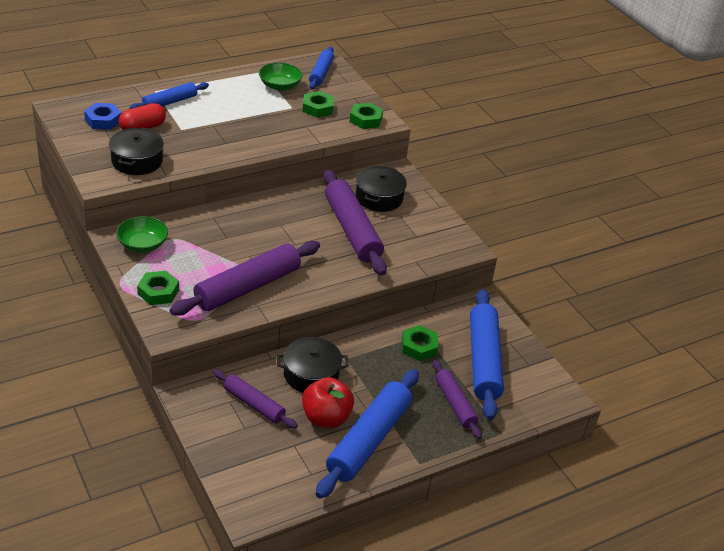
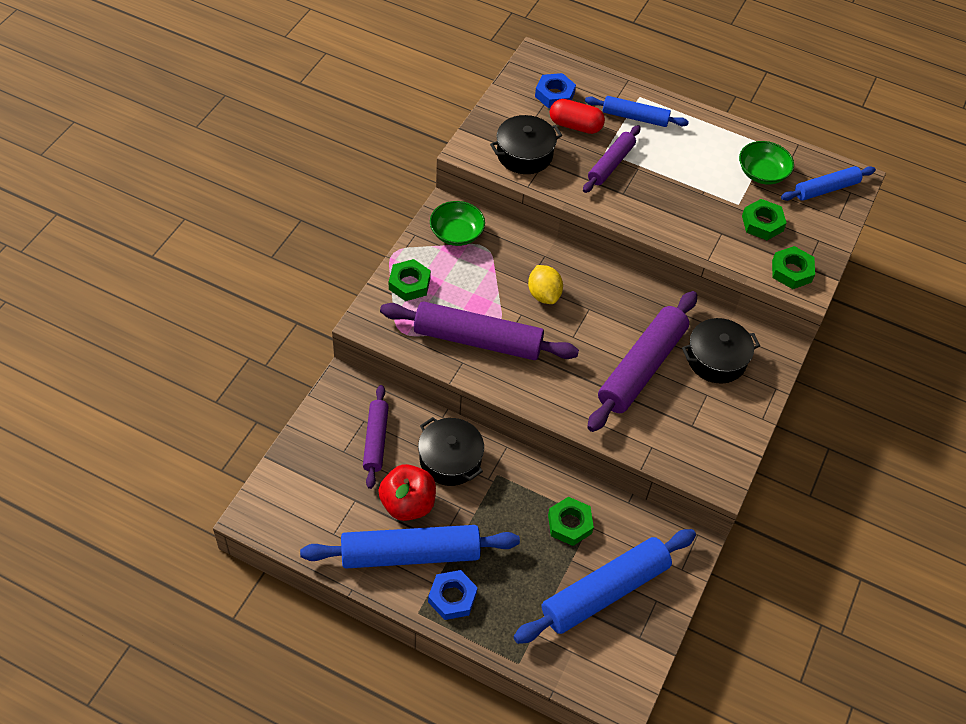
camera: 55 degrees right, 15 degrees up
(245, 236) = (544, 294): none -> yellow lemon
(423, 438) = (452, 597): none -> blue nut
(454, 404) = (520, 599): purple rolling pin -> purple rolling pin (610, 164)

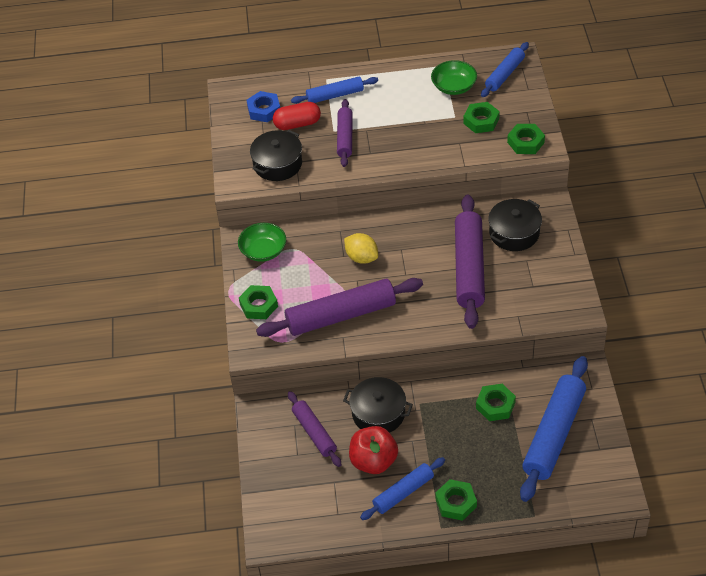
camera: 25 degrees left, 5 degrees down
(410, 553) = (403, 492): blue rolling pin -> blue rolling pin, size x0.58
(452, 597) = (456, 502): blue nut -> green nut

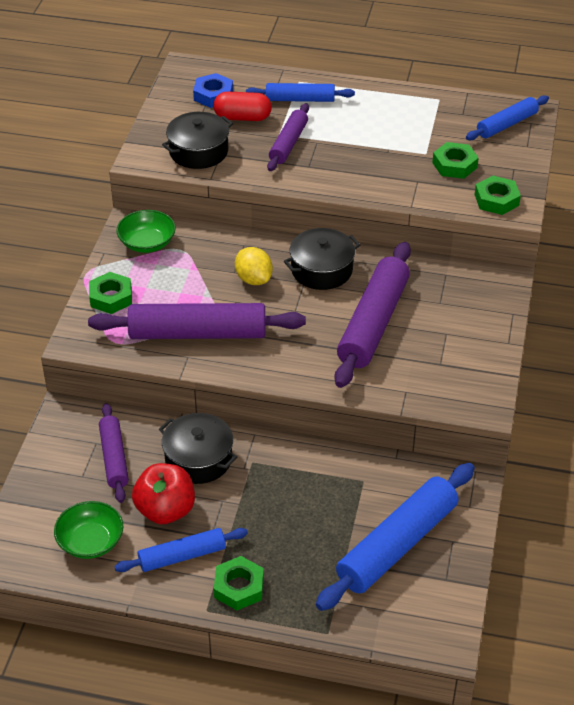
camera: 15 degrees right, 5 degrees down
(454, 86) = (440, 123): green bowl -> green bowl (90, 541)
(495, 405) = (341, 491): green nut -> none
(514, 233) = (445, 300): black pot -> black pot (321, 269)

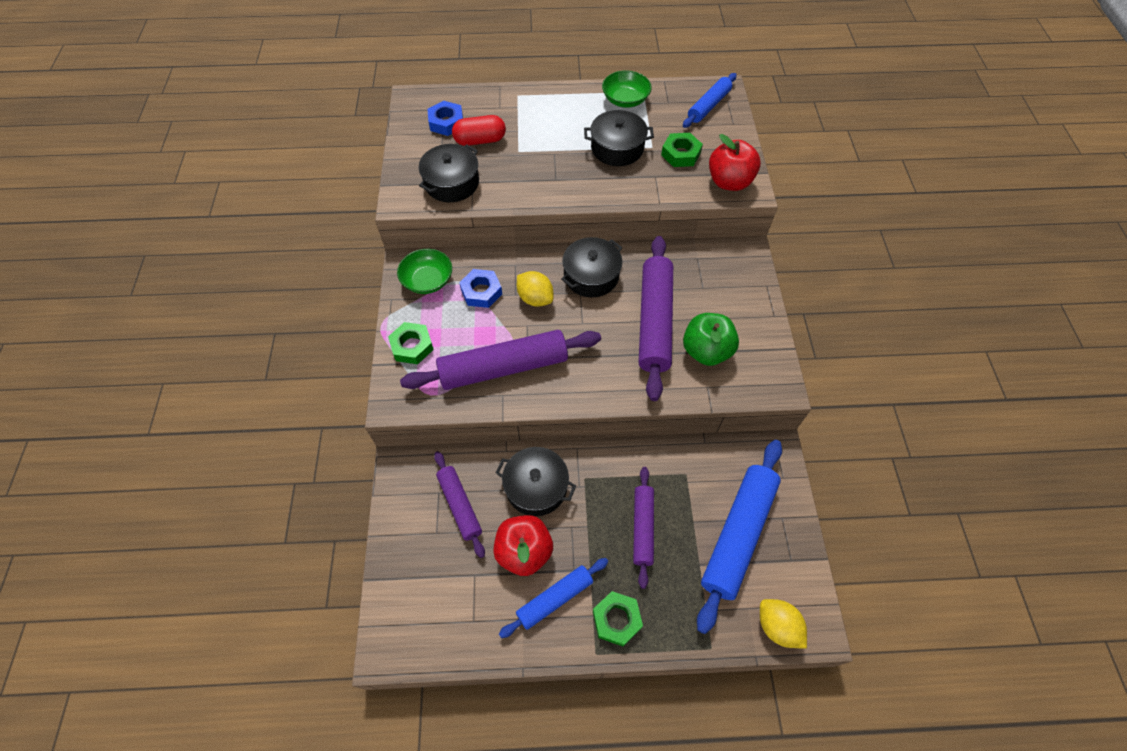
camera: 15 degrees left, 15 degrees up
(90, 541) = (466, 605): green bowl -> green bowl (625, 100)
(199, 263) = (481, 291): none -> blue nut
(288, 143) = (529, 159): purple rolling pin -> purple rolling pin (642, 527)
(300, 99) = (524, 113): blue rolling pin -> none
(387, 148) = (617, 148): none -> black pot
(405, 631) = (777, 626): none -> yellow lemon
(418, 360) = (706, 351): none -> green apple
(496, 200) = (729, 182): green nut -> red apple

